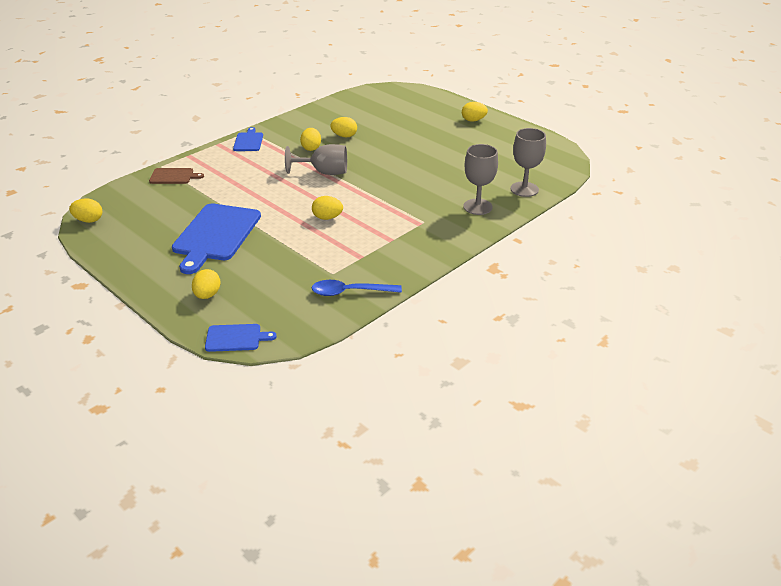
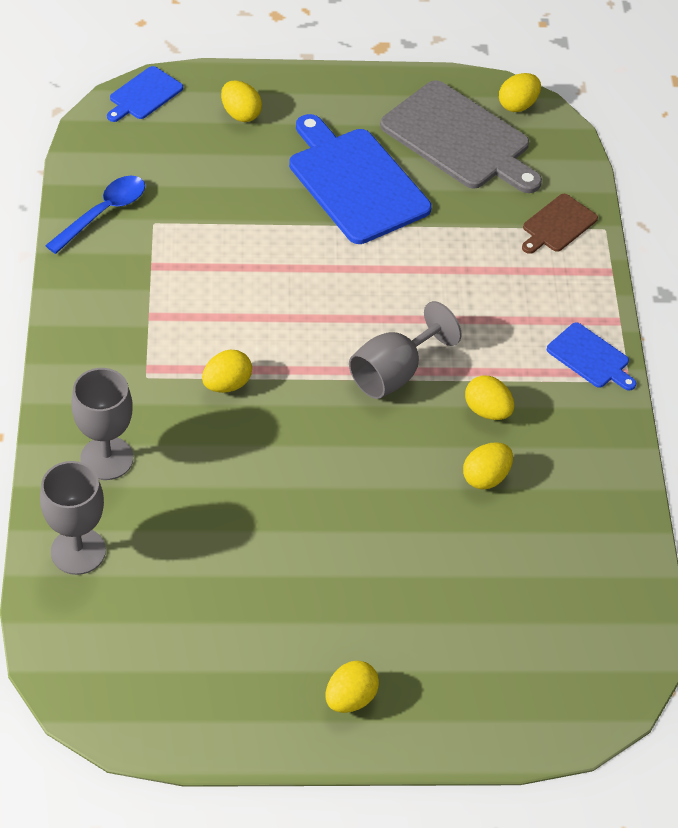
camera: 130 degrees right, 15 degrees up
(140, 223) = (459, 139): none -> grey cutting board
(327, 218) = (272, 296): yellow egg -> yellow egg (227, 384)

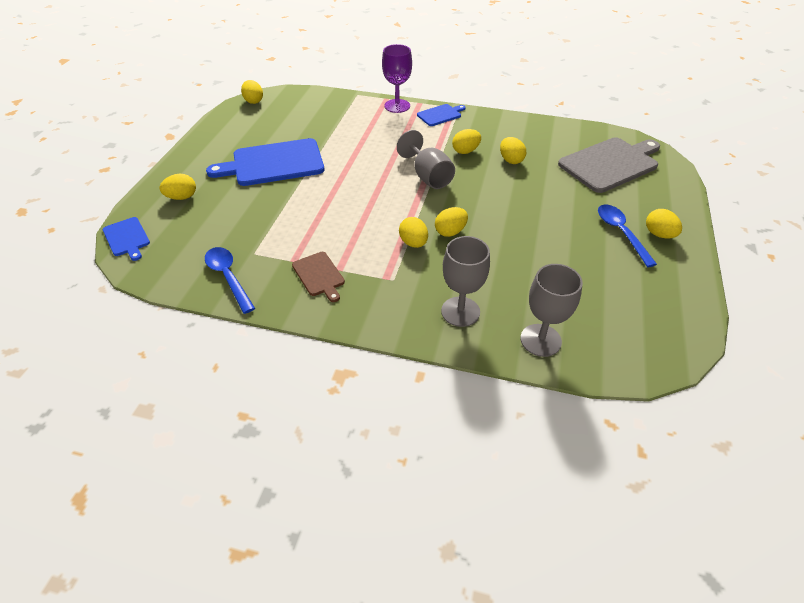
camera: 70 degrees left, 5 degrees down
(265, 423) = (450, 232): none -> yellow egg
(336, 643) = (621, 233): none -> blue spoon
(459, 139) = (265, 123): grey cutting board -> grey cutting board (610, 164)
(558, 225) = (347, 106): brown cutting board -> brown cutting board (319, 275)
(592, 291) = (397, 106): none -> purple goblet

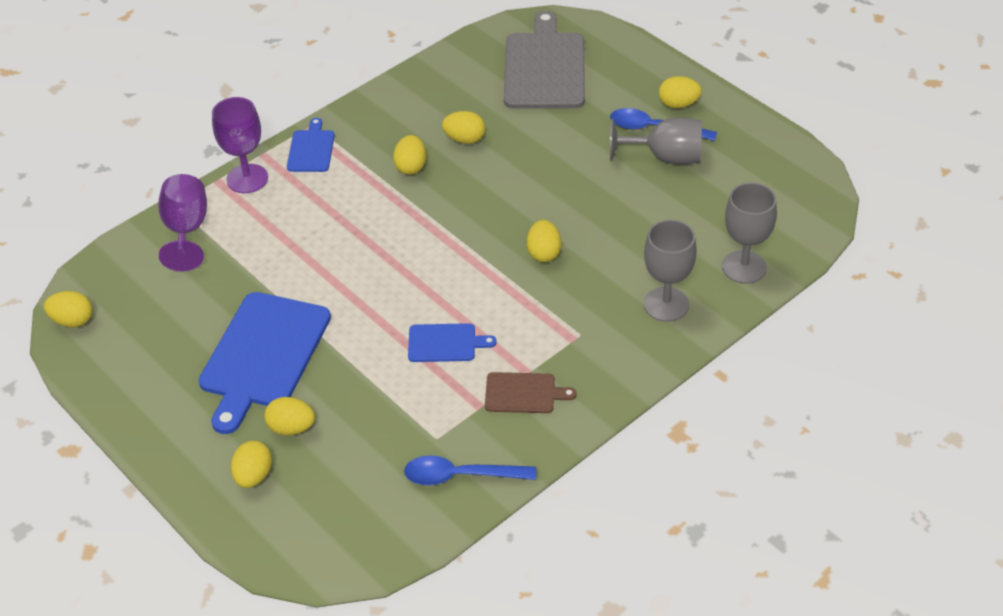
camera: 55 degrees left, 0 degrees up
(127, 238) = (295, 558): blue cutting board -> blue cutting board (445, 343)
(342, 105) = (186, 230): none -> purple goblet
(413, 243) = (536, 291): yellow egg -> yellow egg (291, 428)
(428, 176) = (430, 223): grey goblet -> grey goblet (666, 157)

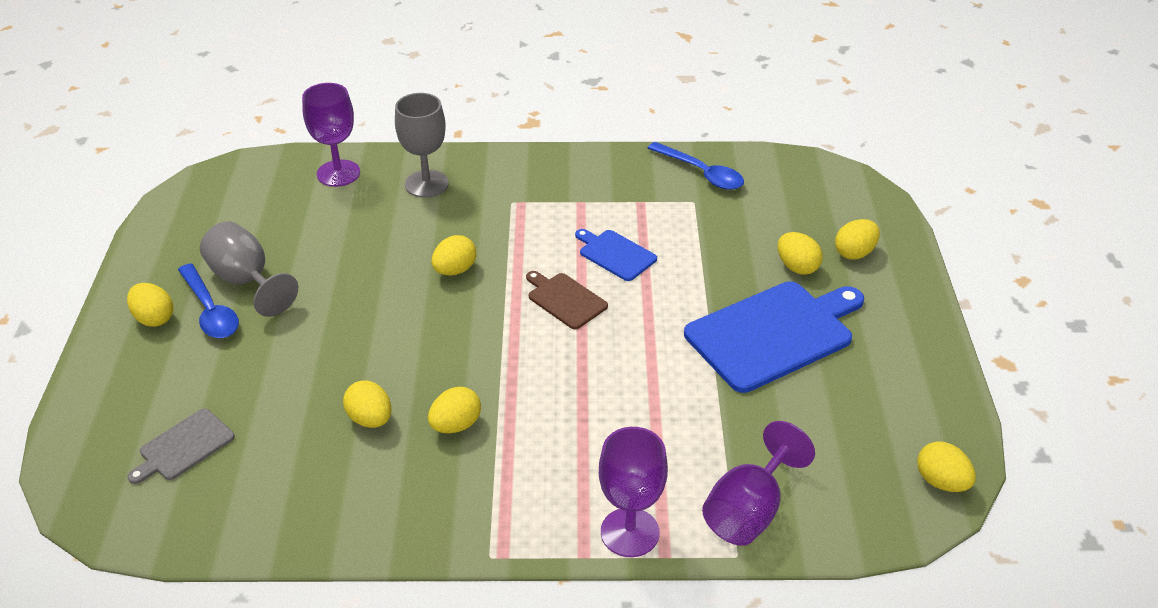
camera: 140 degrees left, 5 degrees down
(311, 149) = (526, 522): blue cutting board -> none
(523, 393) = (600, 192): brown cutting board -> brown cutting board (565, 299)
(544, 67) = (184, 447): grey cutting board -> grey cutting board, size x0.50
(744, 267) = (338, 173): grey goblet -> purple goblet

